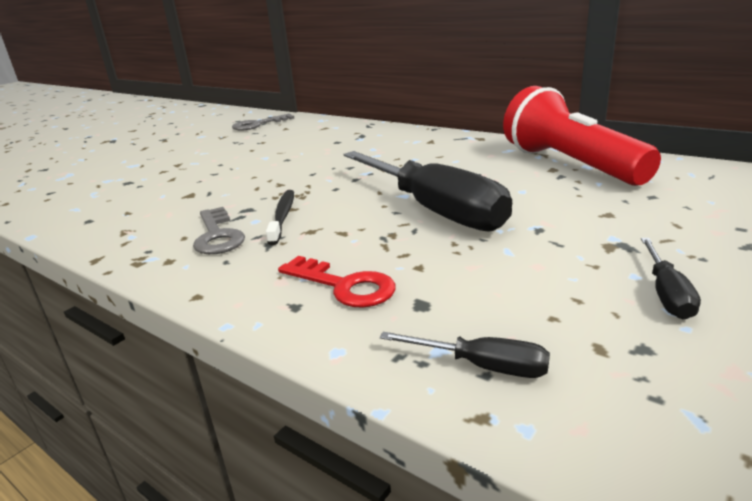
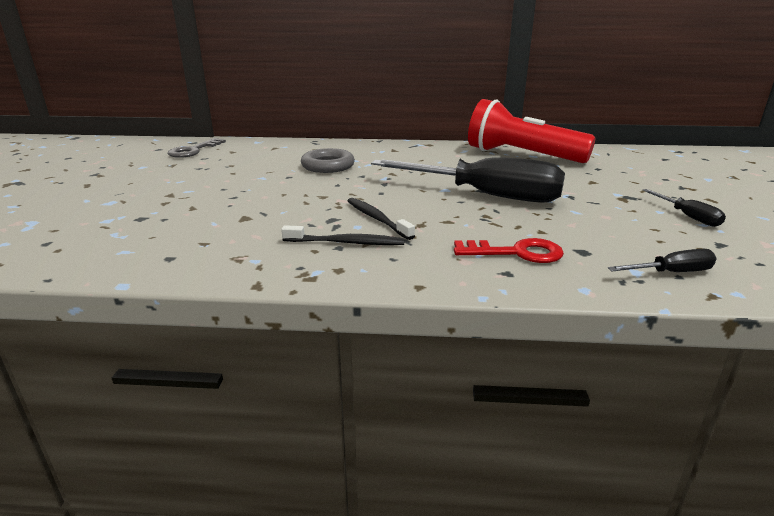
camera: 35 degrees left, 0 degrees up
(217, 236) = (346, 243): grey key -> black toothbrush
(337, 152) = (328, 166): none -> grey ring

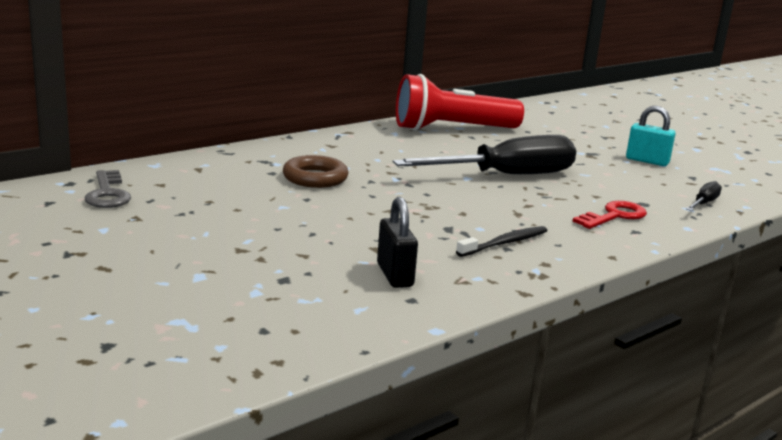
camera: 45 degrees left, 5 degrees down
(205, 238) = (394, 275): none -> black padlock
(328, 166) = (315, 178): grey ring -> brown ring
(377, 219) = (479, 218): black toothbrush -> none
(687, 216) = (647, 161): black screwdriver -> turquoise padlock

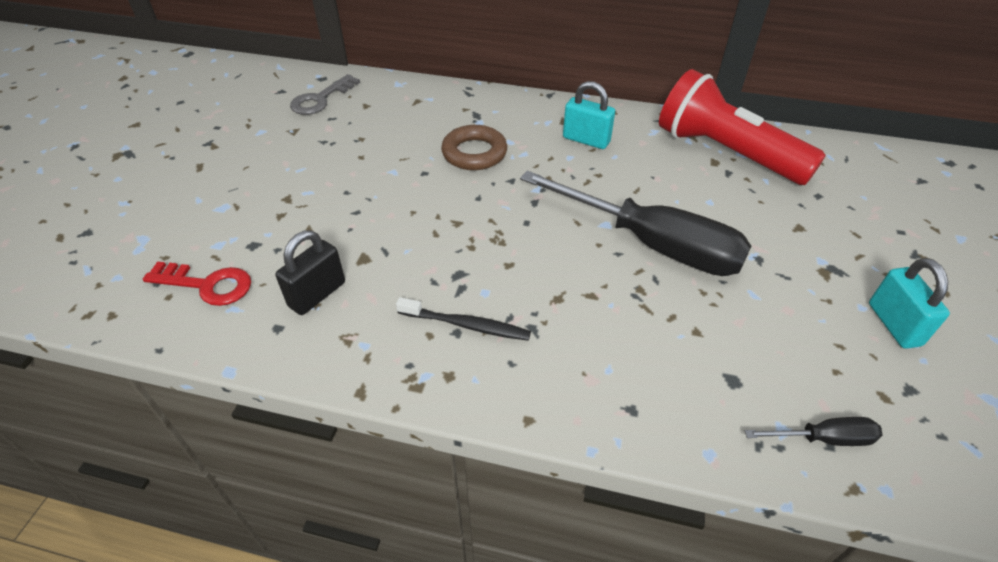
camera: 55 degrees right, 25 degrees up
(367, 149) = (586, 140): none -> turquoise padlock
(614, 216) = (653, 372): red key -> red key (207, 285)

